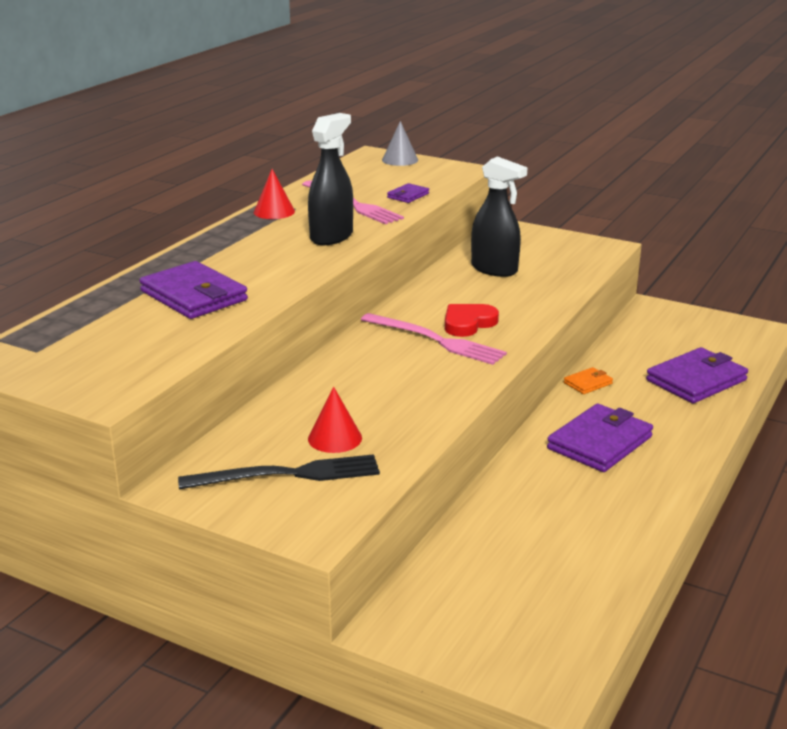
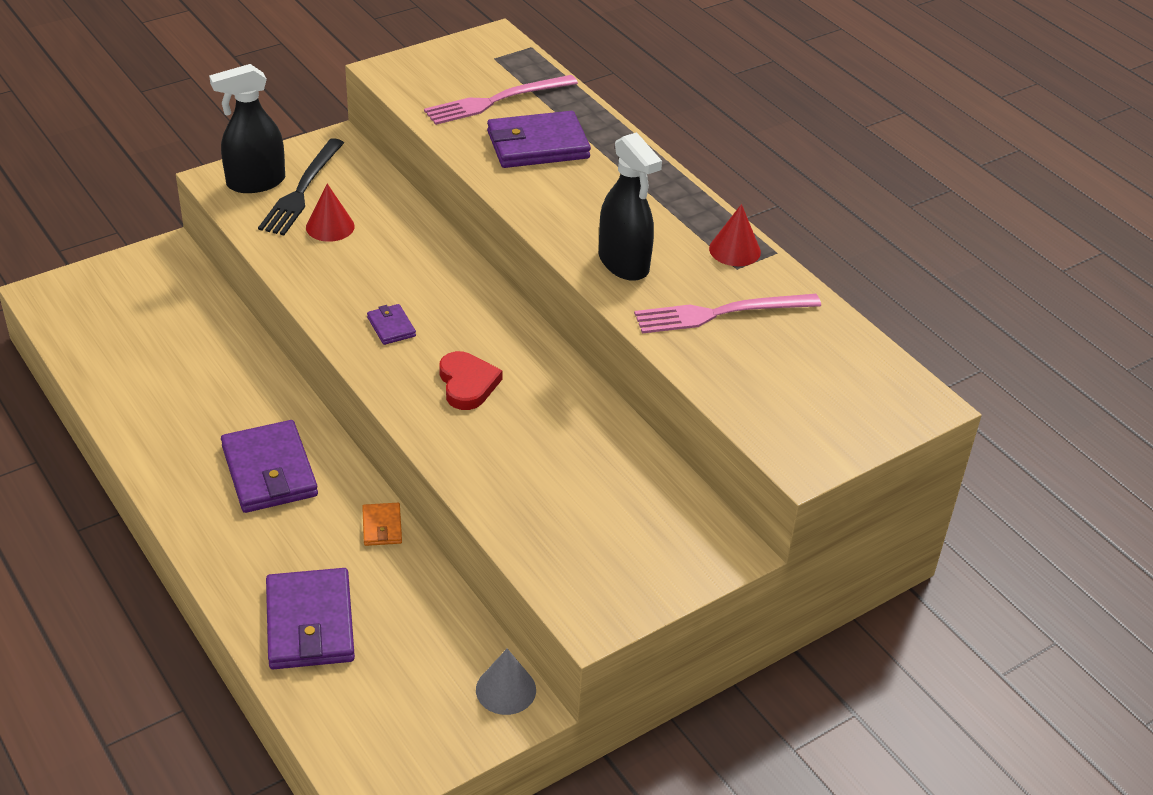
camera: 115 degrees right, 15 degrees up
(400, 160) = (883, 419): grey cone -> grey cone (506, 689)
(408, 195) = (722, 367): purple wallet -> purple wallet (391, 327)
(436, 340) = (448, 346): pink fork -> pink fork (496, 101)
(494, 269) = (594, 470): black spray bottle -> black spray bottle (255, 182)

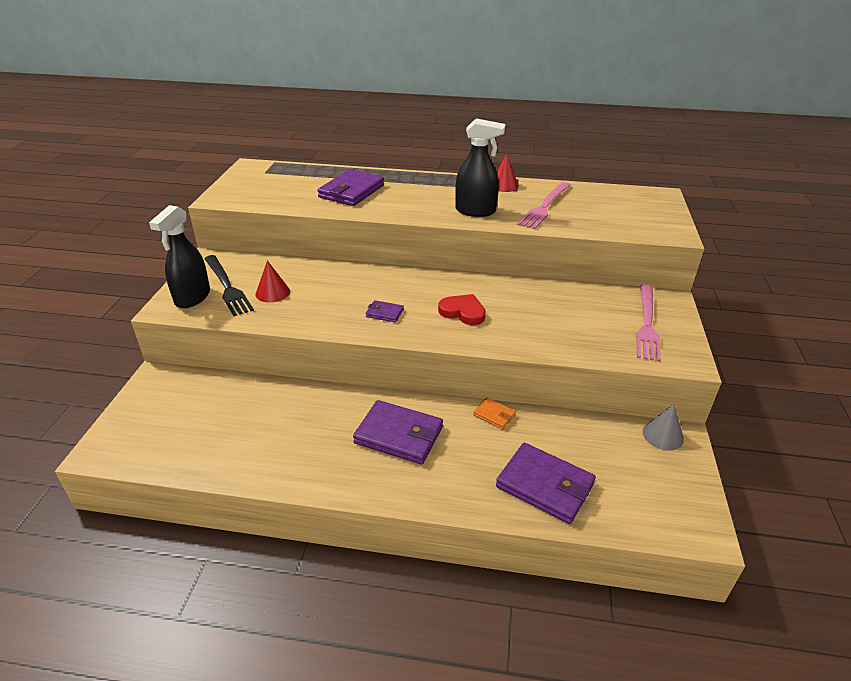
camera: 45 degrees left, 5 degrees down
(496, 101) = (298, 186): pink fork -> pink fork (647, 324)

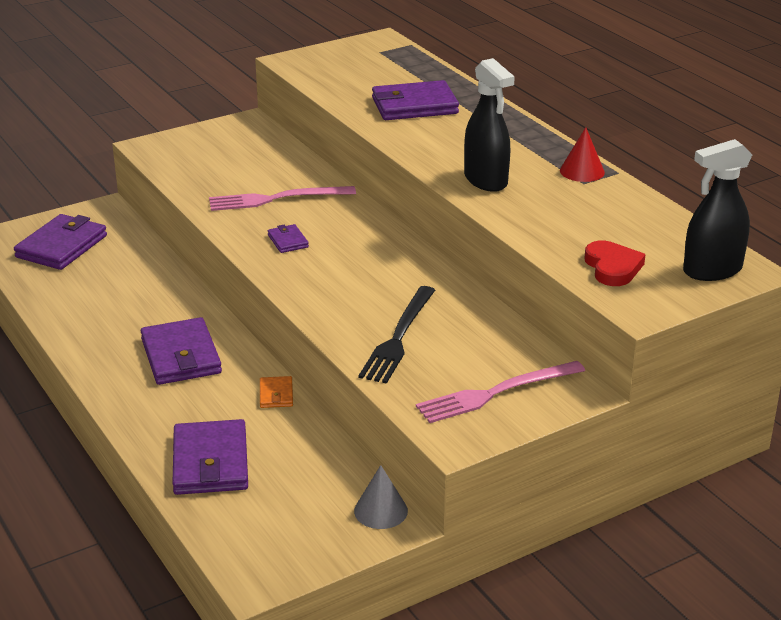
camera: 50 degrees right, 5 degrees down
(171, 423) = (62, 246): none -> purple wallet
(192, 298) = (178, 148): black spray bottle -> black spray bottle (712, 270)
(227, 286) = (216, 152): black fork -> black fork (398, 337)
(272, 292) = (239, 176): red cone -> none
(463, 312) = (351, 279): red heart -> red heart (612, 267)
(544, 207) = (569, 212): pink fork -> pink fork (276, 199)

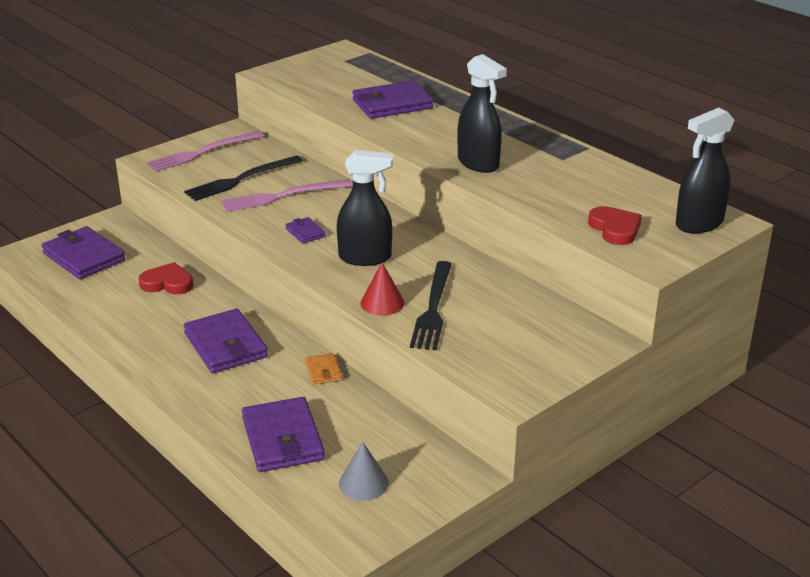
camera: 10 degrees left, 0 degrees up
(62, 246) = (84, 257): purple wallet -> purple wallet turned 60 degrees counterclockwise
(140, 283) = (167, 283): none -> red heart
(238, 176) = (241, 179): none -> black fork
(343, 275) = (365, 258): none -> black spray bottle
(381, 511) = (450, 465): grey cone -> grey cone (363, 483)
(496, 393) = (535, 349): pink fork -> pink fork (202, 152)
(582, 171) = (557, 149): red cone -> red cone (382, 303)

